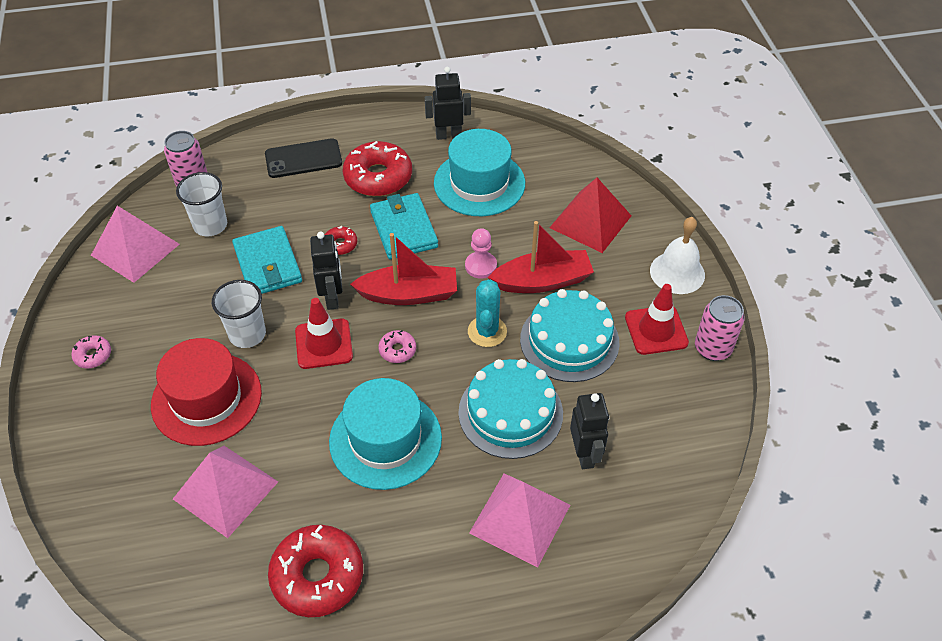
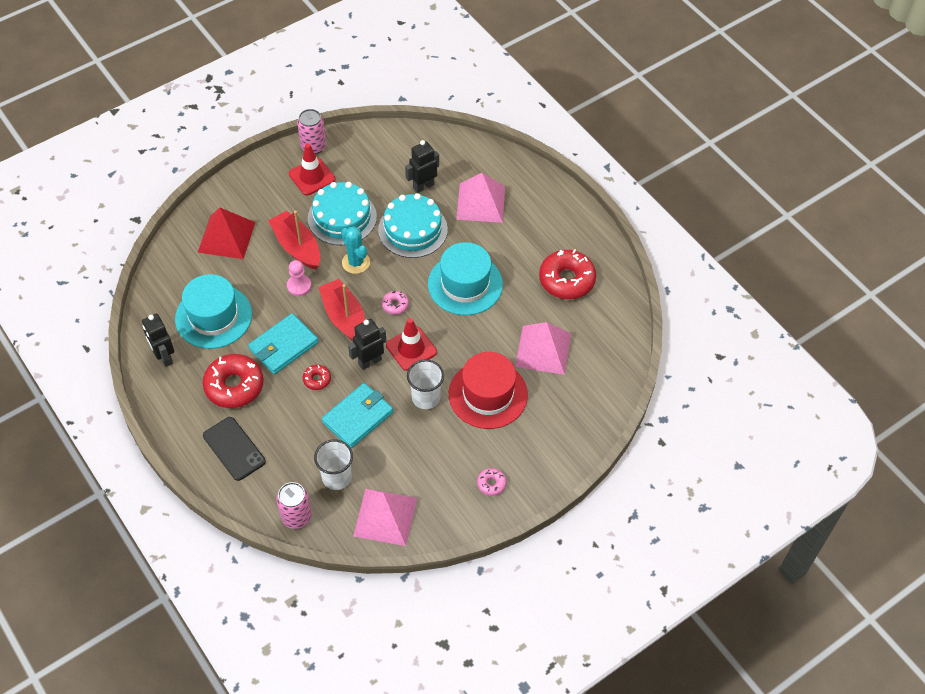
camera: 115 degrees left, 5 degrees up
(487, 331) = (356, 262): turquoise cactus -> turquoise cactus turned 75 degrees clockwise
(677, 272) = (255, 178): white bell -> none

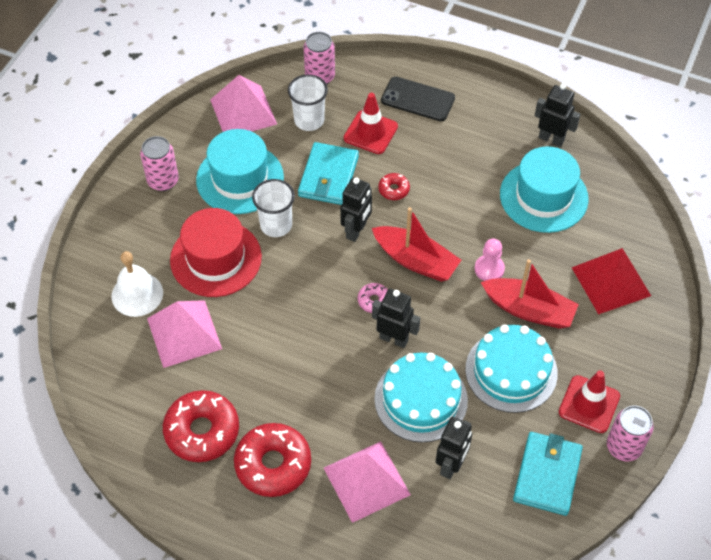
camera: 150 degrees right, 0 degrees up
(234, 386) = (465, 147): red donut -> red donut (273, 464)
(283, 346) = (452, 203): turquoise wallet -> turquoise wallet (547, 475)
(356, 262) = (452, 326): turquoise cactus -> none
(401, 274) = (394, 339): none -> black robot
(411, 349) = (324, 264): red traffic cone -> red traffic cone (370, 132)
(465, 284) = (315, 364): turquoise hat -> turquoise hat (240, 179)
(491, 484) = (163, 181): pink donut -> pink can
(562, 396) = (137, 294): none -> white bell

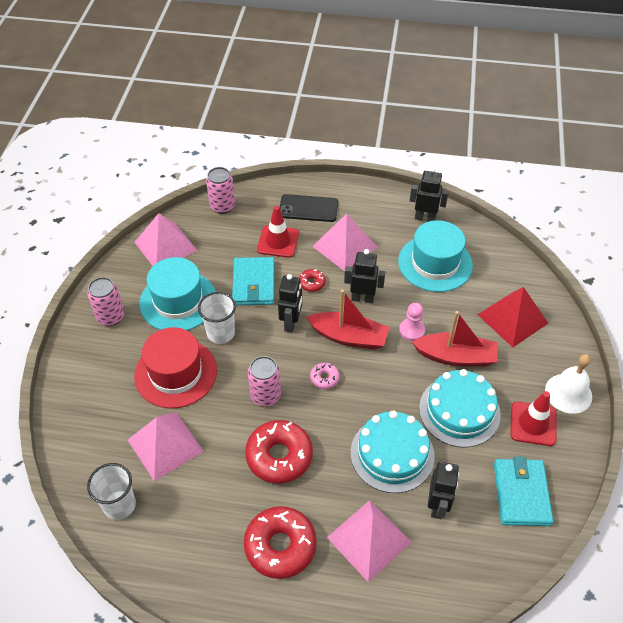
camera: 15 degrees left, 5 degrees down
(137, 294) = (112, 420): white bell -> white bell (568, 393)
(202, 431) = (206, 531): red donut -> red donut (279, 456)
(309, 120) = (224, 242): white cup -> white cup (119, 505)
(394, 339) = (352, 407): black robot -> black robot (362, 298)
(445, 154) = (344, 246): none -> pink pyramid
(623, 447) = (574, 453): pink can -> pink can (265, 396)

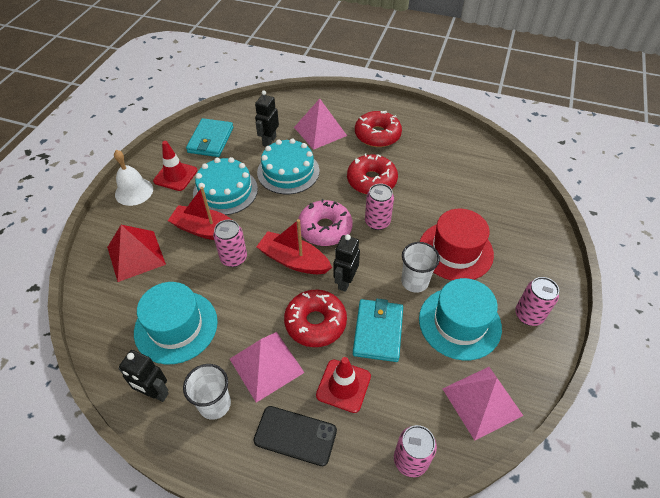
camera: 170 degrees left, 0 degrees up
(119, 505) = (487, 168): white cup -> white cup (214, 404)
(165, 445) = (459, 198): pink pyramid -> none
(312, 283) = (315, 323): red donut -> red donut, size x2.11
(324, 378) = (325, 228): pink donut -> pink donut, size x2.11
(362, 298) = (268, 297): black robot -> none
(411, 330) = (233, 258): pink pawn -> pink can

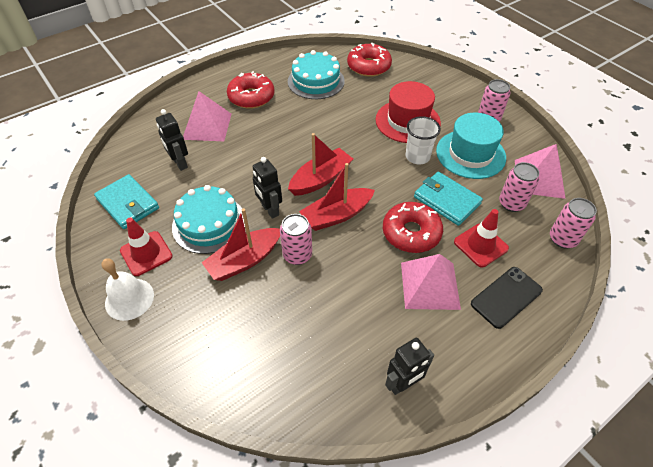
camera: 55 degrees left, 0 degrees up
(136, 255) = (223, 333): red pyramid -> none
(176, 326) = (340, 335): turquoise hat -> none
(214, 404) = (444, 340): white cup -> none
(288, 171) = (232, 169): turquoise cake -> turquoise cake (316, 81)
(325, 228) = (320, 179): pink donut -> red boat
(345, 281) = (385, 194): black robot -> black robot (270, 210)
(371, 180) = (297, 126): red donut -> red donut (369, 66)
(377, 222) = (343, 146): pink can -> pink can (511, 203)

